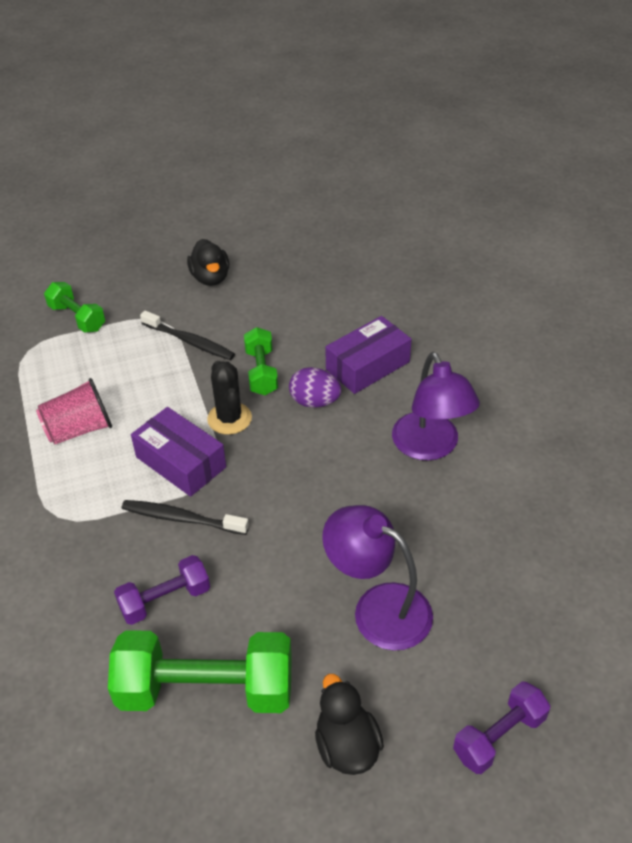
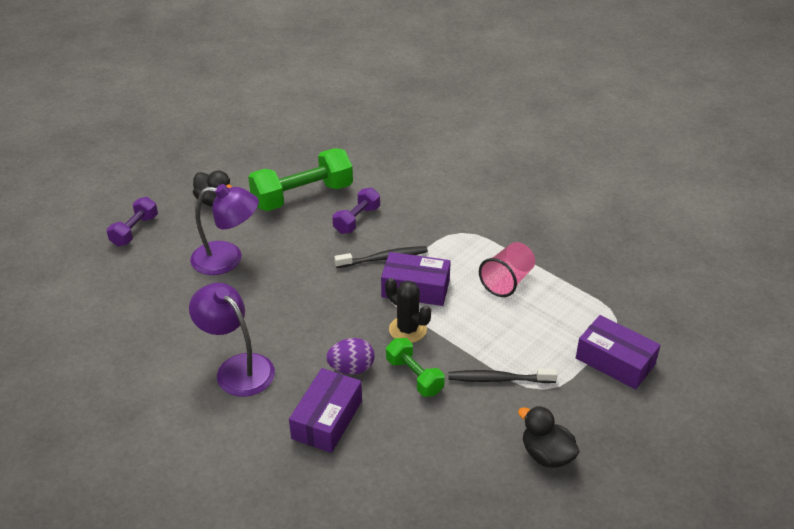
camera: 150 degrees right, 5 degrees down
(77, 318) = (615, 361): green dumbbell -> purple box

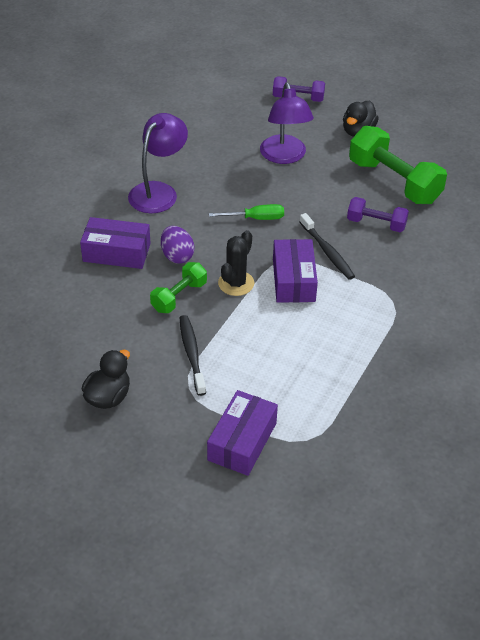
camera: 75 degrees right, 5 degrees up
(316, 298) = (256, 218): none -> green screwdriver
(507, 281) = (330, 345): pink cup -> none

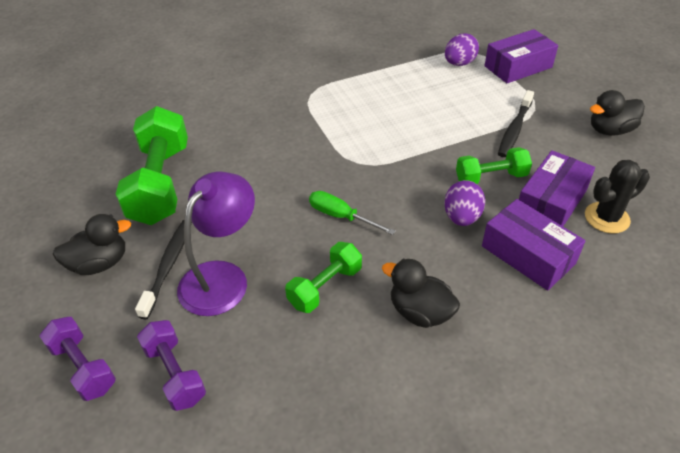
camera: 140 degrees left, 0 degrees up
(158, 191) = (420, 312): purple lamp -> black duck
(222, 178) = (325, 287): none -> green dumbbell
(236, 283) = (425, 164): black cactus -> black cactus (606, 218)
(293, 280) = (370, 143): purple box -> purple box (551, 202)
(303, 413) = (459, 63): none -> purple egg
(327, 252) = (312, 152): black toothbrush -> black toothbrush (168, 266)
(376, 224) = (237, 154): purple dumbbell -> purple dumbbell (175, 373)

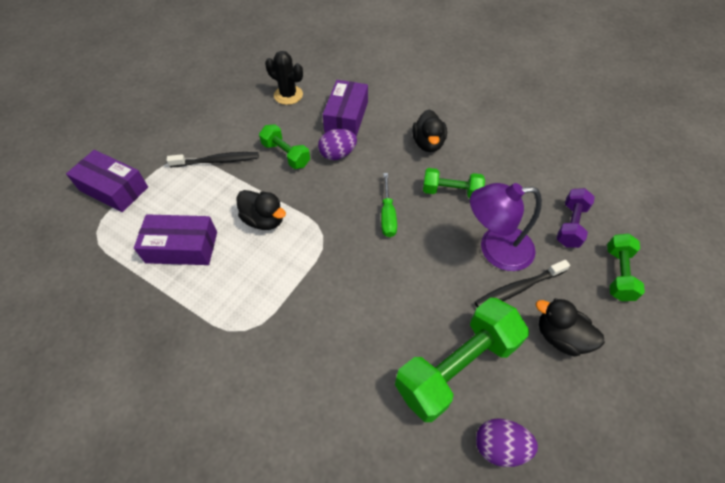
camera: 125 degrees left, 10 degrees up
(83, 367) = (618, 274): purple dumbbell -> green dumbbell
(459, 63) = (125, 232): purple egg -> purple egg (499, 446)
(551, 202) = (291, 120): purple box -> purple box (182, 247)
(610, 130) = (189, 114): black duck -> black duck (264, 220)

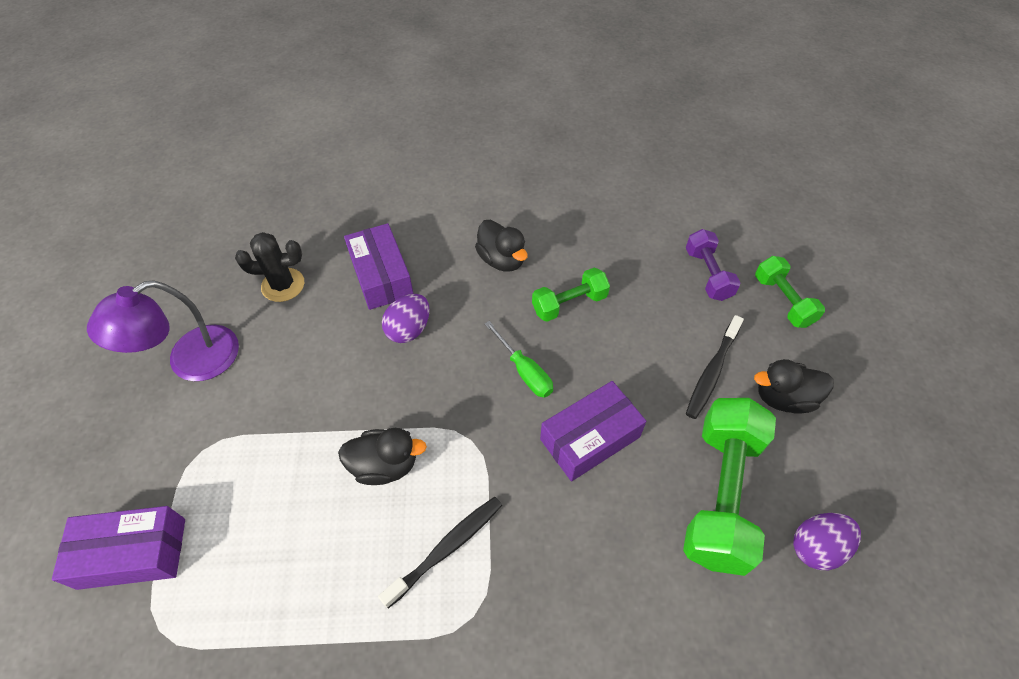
camera: 35 degrees left, 0 degrees up
(182, 247) = (305, 569): purple box -> purple box (590, 438)
(217, 161) = (257, 425): black toothbrush -> black toothbrush (447, 548)
(286, 155) = (344, 365): green dumbbell -> none
(495, 249) = (660, 343): purple lamp -> purple lamp (190, 361)

